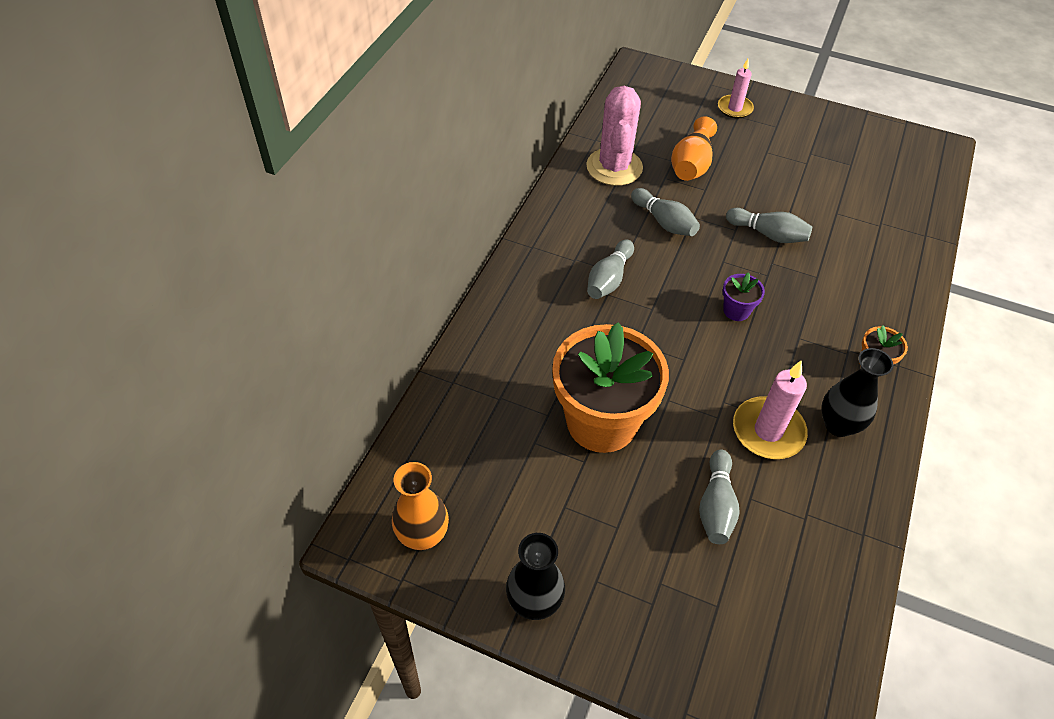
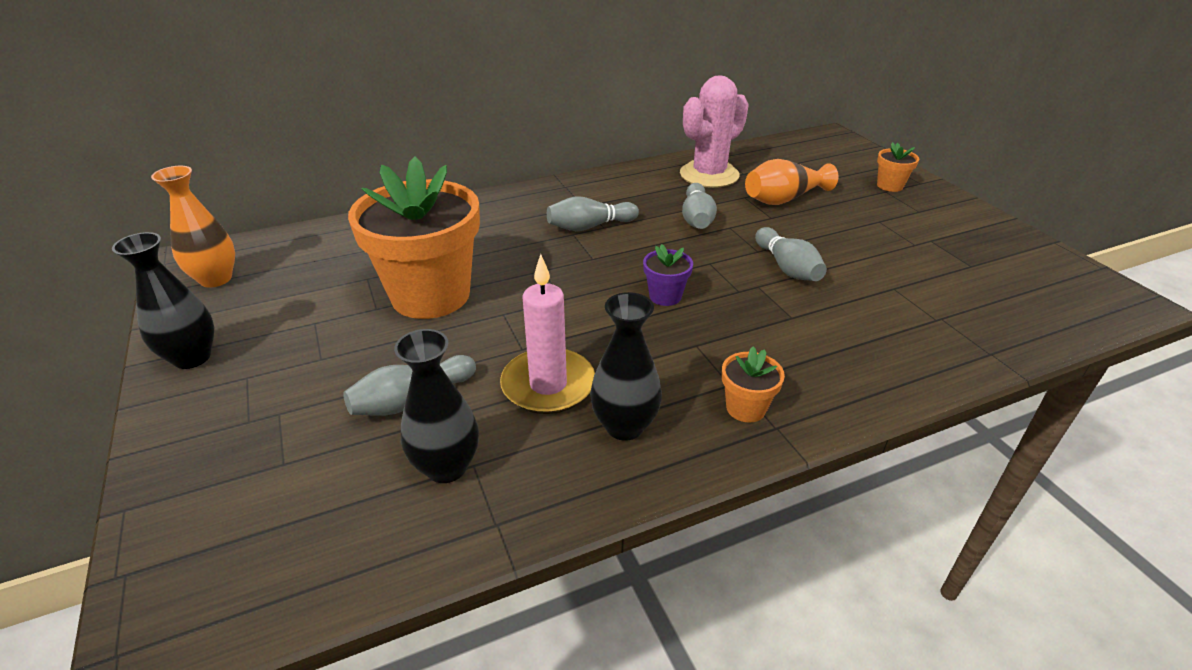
camera: 45 degrees right, 15 degrees down
(734, 108) = (890, 186): pink candle -> orange flower pot
(797, 527) = (446, 467): none -> black vase

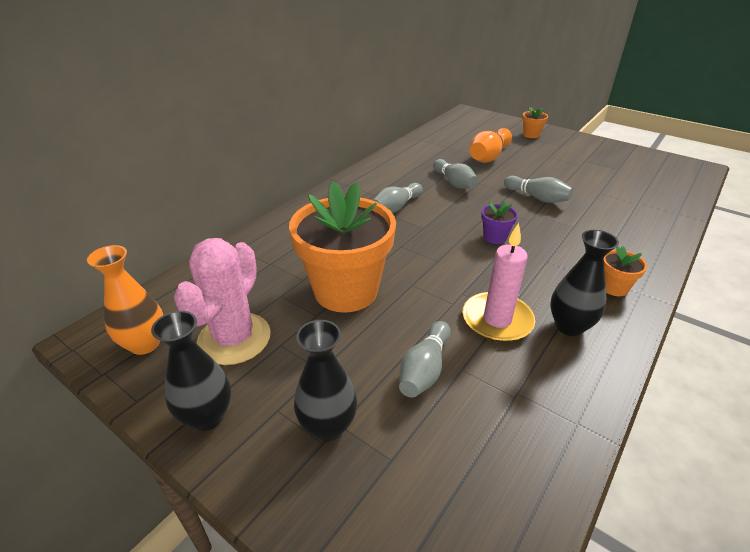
camera: 30 degrees left, 0 degrees up
(446, 467) = (503, 403): black vase -> black vase (328, 426)
(709, 175) = (428, 153): pink cactus -> pink cactus (234, 338)

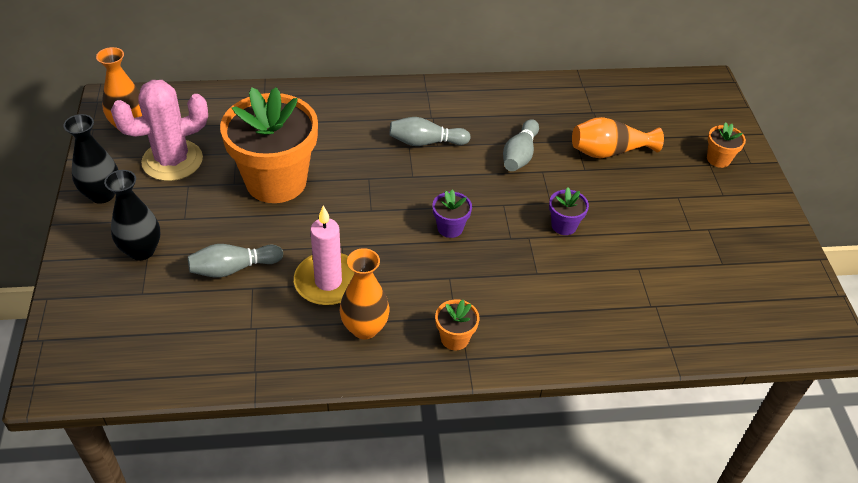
camera: 45 degrees right, 10 degrees up
(537, 198) = (564, 225): grey bowling pin -> purple flower pot
(569, 326) = (365, 328): black vase -> orange vase

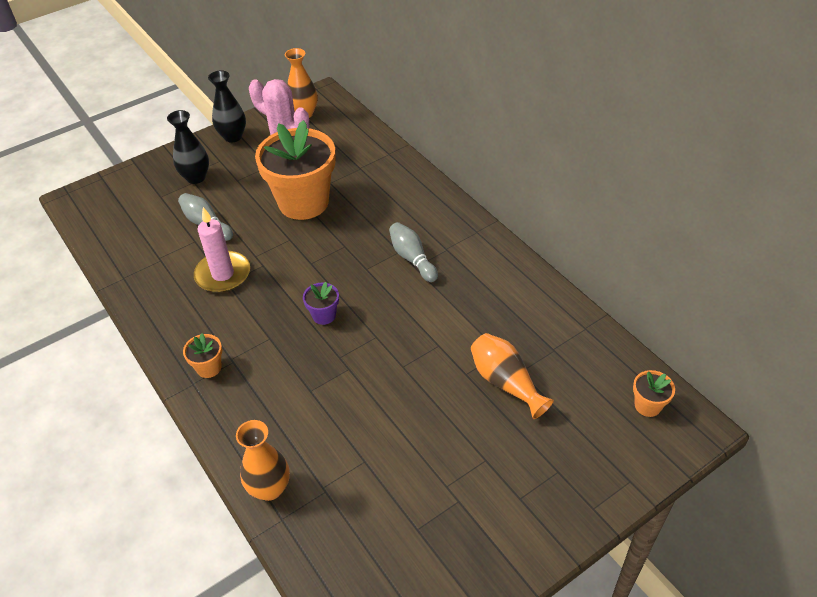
camera: 65 degrees right, 0 degrees up
(365, 328) = (190, 313): orange vase -> orange vase (270, 488)
(519, 155) = (446, 322): grey bowling pin -> none
(564, 225) = (380, 386): purple flower pot -> none
(718, 159) = (573, 476): orange flower pot -> orange flower pot (647, 405)

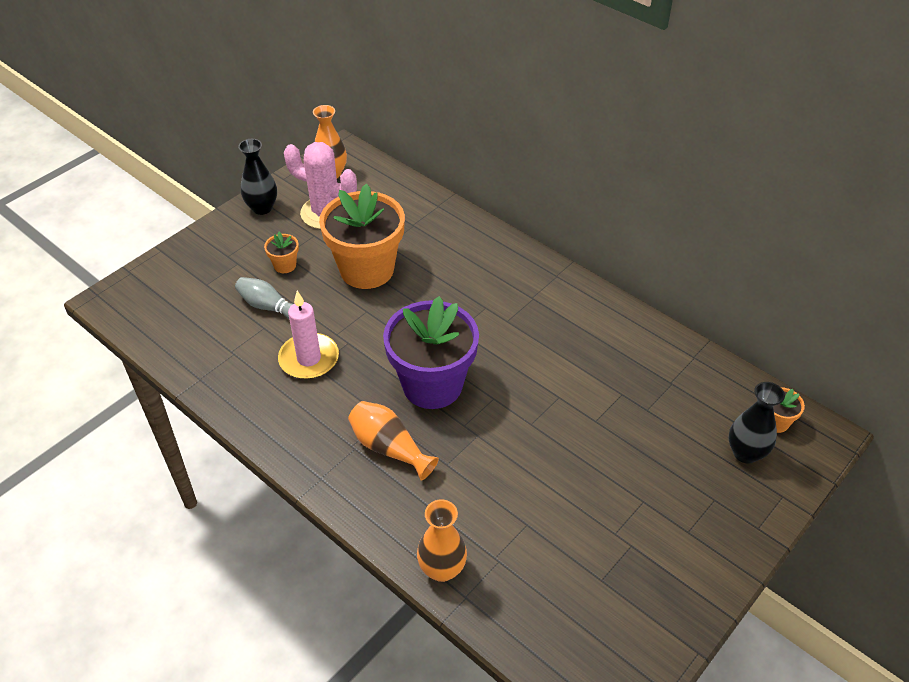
camera: 15 degrees left, 0 degrees up
(196, 177) = (238, 258): black vase -> black vase (745, 453)
(209, 368) = (331, 459): orange flower pot -> orange flower pot (285, 265)
(324, 315) = (432, 385): purple flower pot -> purple flower pot, size x2.42
(412, 258) = (502, 313): grey bowling pin -> none
(505, 382) = (637, 422): orange vase -> orange vase (389, 448)

